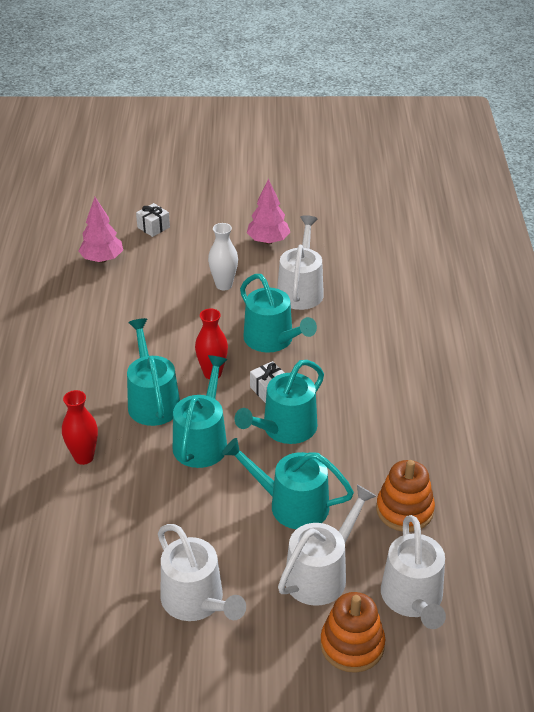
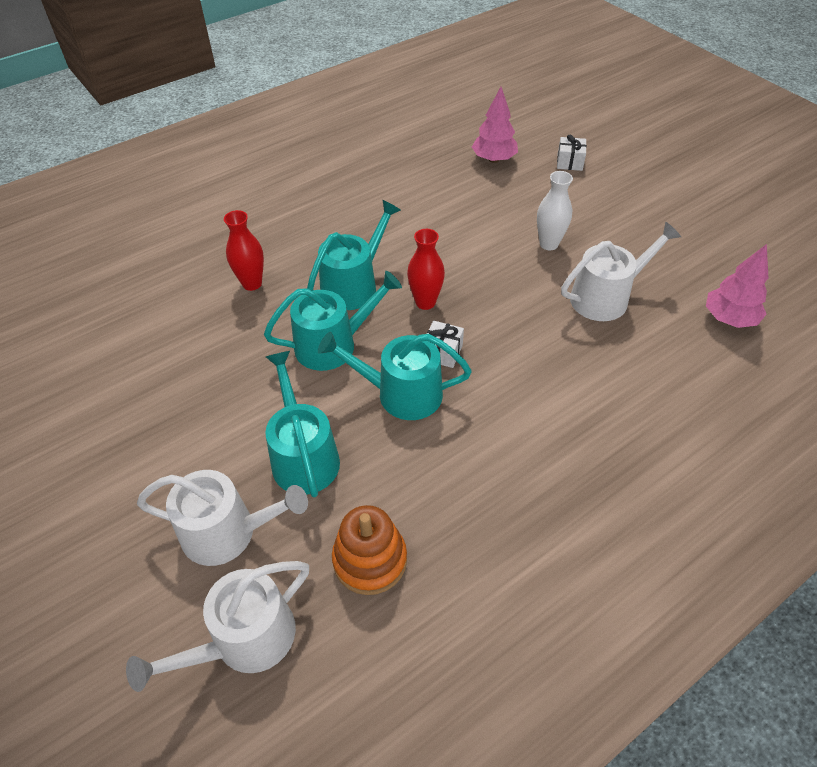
camera: 55 degrees right, 10 degrees up
(197, 601) = (134, 452): white watering can -> none
(268, 241) = (645, 237): pink tree -> pink tree (729, 319)
(272, 340) = (513, 317): turquoise watering can -> none
(352, 645) = (147, 614): orange stacking toy -> none

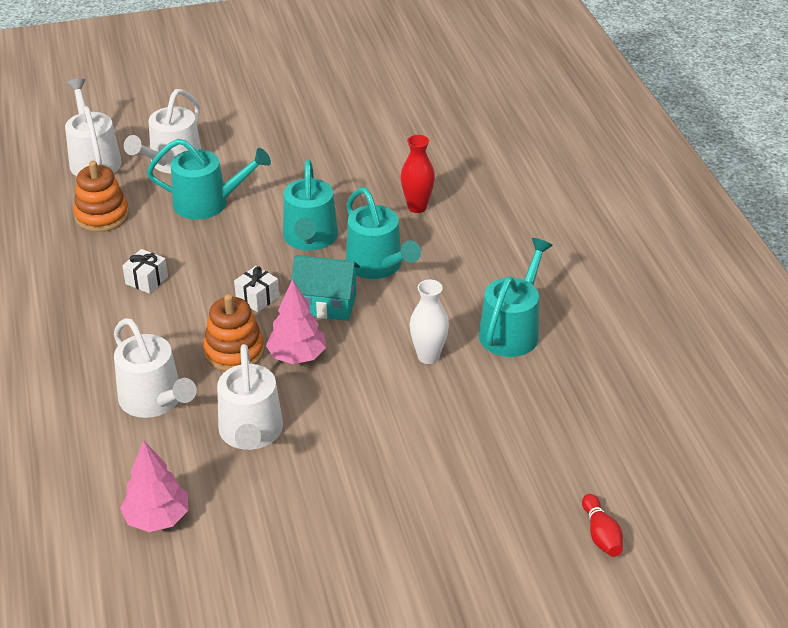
camera: 110 degrees right, 10 degrees down
(401, 393) = (229, 263): turquoise watering can -> turquoise watering can (512, 330)
(425, 302) = (326, 304): red vase -> turquoise house
(494, 159) = (541, 429): pink tree -> pink tree (297, 356)
(523, 342) = (234, 352): none -> orange stacking toy
(549, 244) = (357, 420): white vase -> white vase (428, 356)
(564, 123) = (601, 534): none -> red bowling pin
(569, 162) = (503, 501): white gift -> white gift (147, 280)
(618, 373) = (154, 400): none -> white watering can

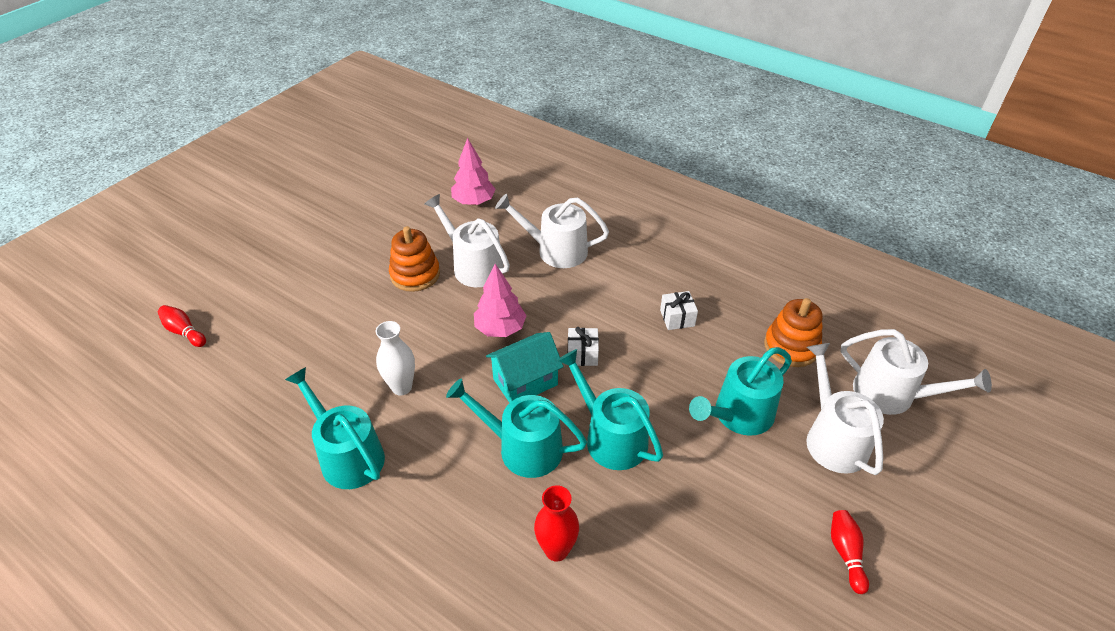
camera: 140 degrees right, 5 degrees up
(234, 352) = (547, 306): orange stacking toy -> orange stacking toy (415, 274)
(256, 124) = (846, 553): none -> red bowling pin
(512, 330) = (347, 455): turquoise watering can -> turquoise watering can turned 150 degrees clockwise

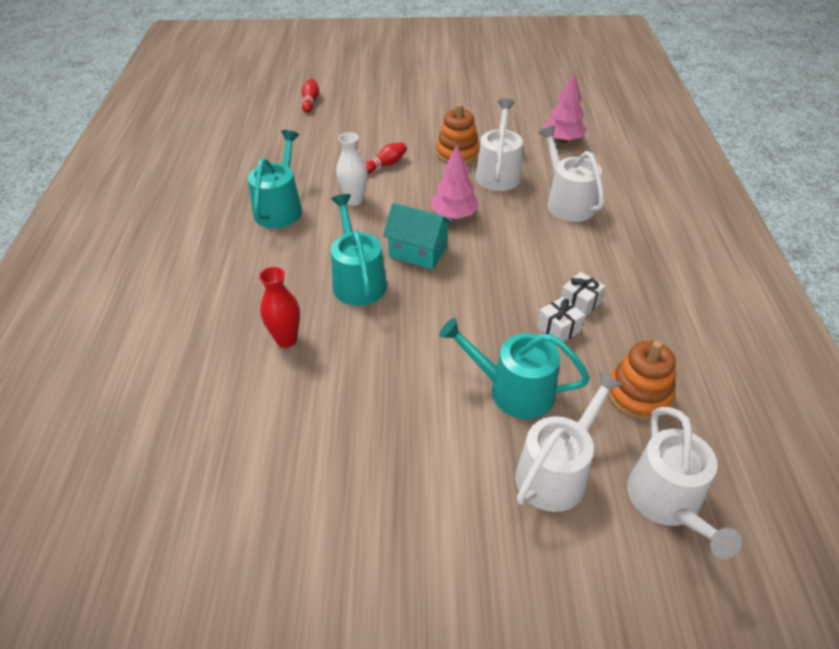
camera: 55 degrees right, 0 degrees up
(582, 354) = (476, 268): white gift -> white gift (558, 329)
(611, 437) = (411, 321): turquoise watering can -> none
(846, 553) = (430, 532): red bowling pin -> red bowling pin (385, 165)

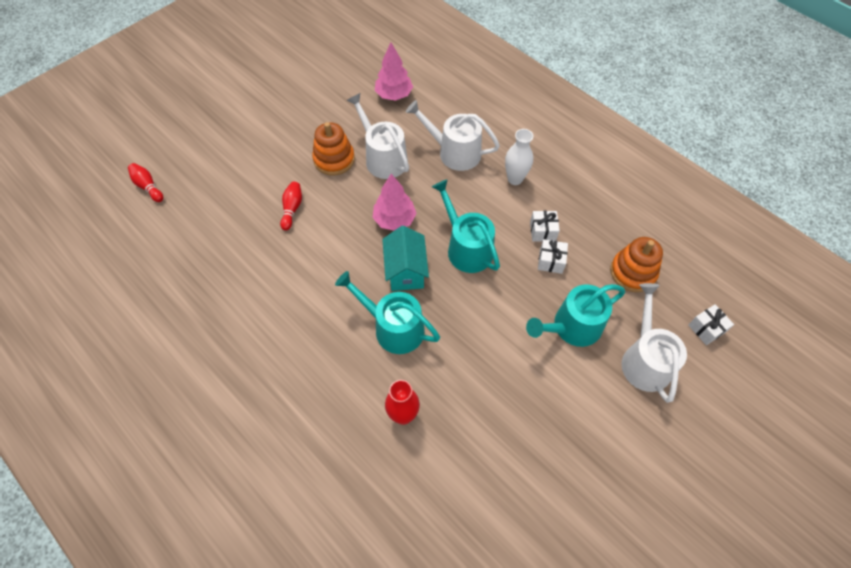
camera: 45 degrees left, 15 degrees up
(280, 208) = (259, 312): turquoise watering can -> turquoise watering can (466, 248)
(354, 200) = (308, 260): white vase -> white vase (515, 179)
(418, 252) = (406, 271): turquoise house -> turquoise house turned 75 degrees counterclockwise
(667, 502) = (706, 329): white watering can -> white gift

